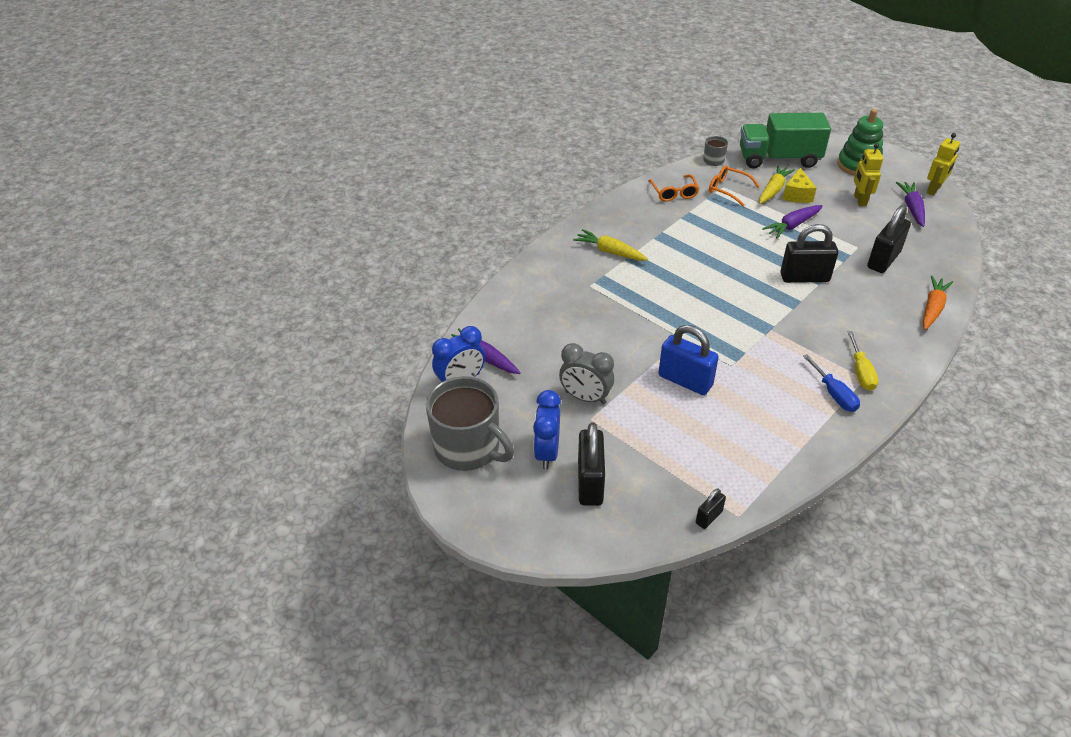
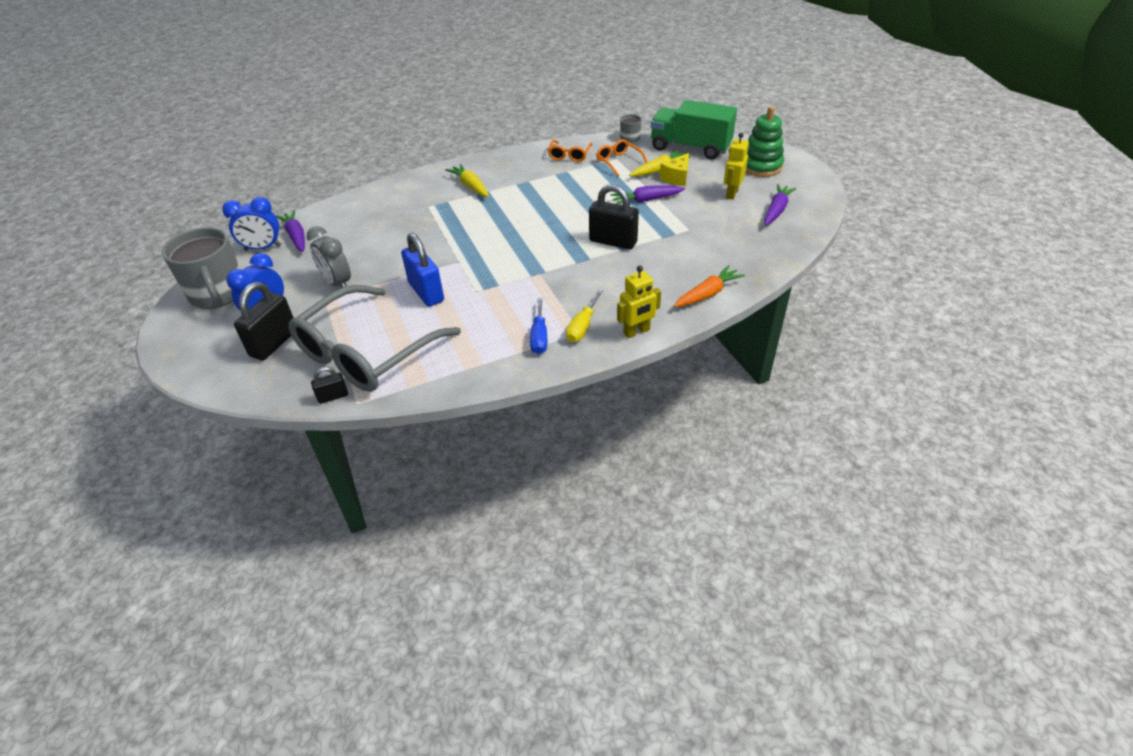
camera: 25 degrees right, 0 degrees up
(693, 461) = (367, 352): none -> grey glasses
(883, 260) = (702, 245): black padlock -> none
(934, 190) = (816, 200): yellow robot -> yellow robot (636, 331)

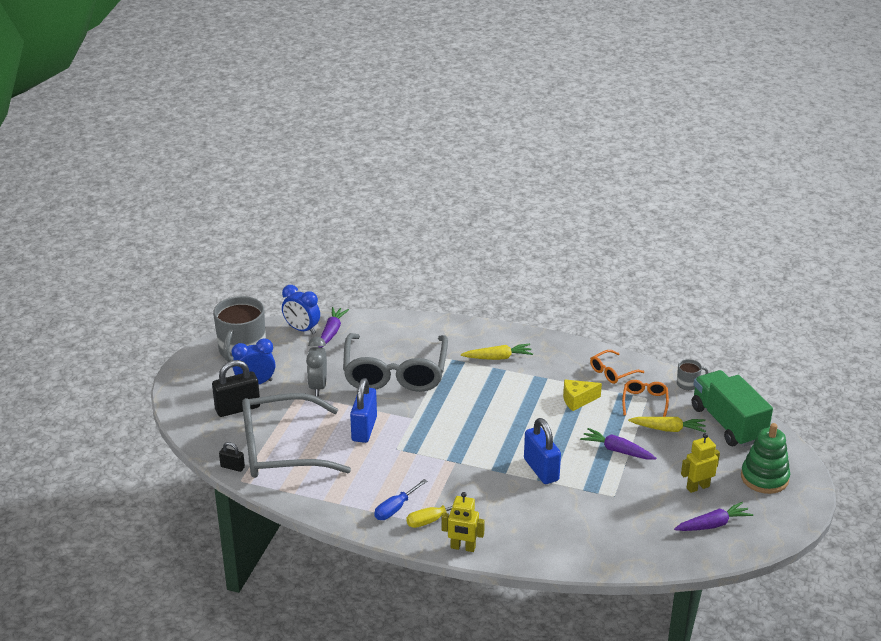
camera: 40 degrees right, 10 degrees down
(397, 237) = (395, 372): none -> grey glasses
(470, 186) = (497, 358): yellow carrot -> yellow carrot turned 75 degrees clockwise
(613, 241) = (541, 470): black padlock -> blue padlock
(677, 178) = (672, 445): yellow cheese -> yellow cheese (577, 400)
(707, 294) = (551, 554): orange carrot -> none

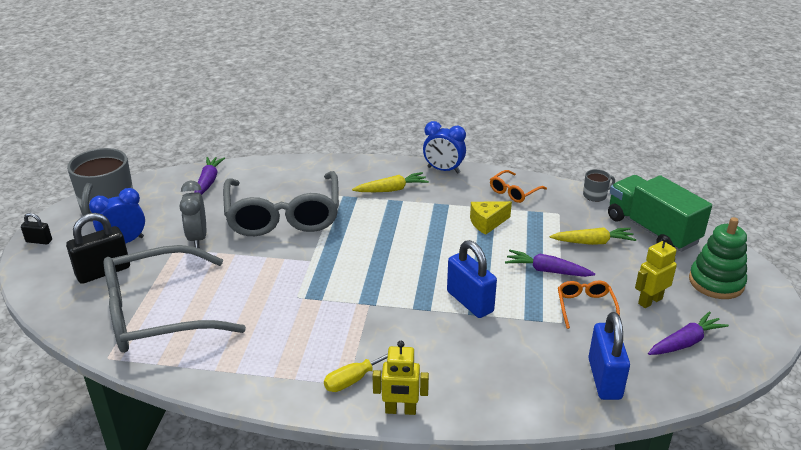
camera: 10 degrees left, 0 degrees up
(232, 467) = (97, 342): black padlock -> black padlock (39, 241)
(302, 329) = (175, 182): blue clock -> blue clock (443, 170)
(364, 429) = (256, 279): blue padlock -> blue padlock (604, 379)
(395, 508) = (307, 370): blue screwdriver -> none
(644, 402) = (558, 217): orange glasses -> orange glasses (585, 307)

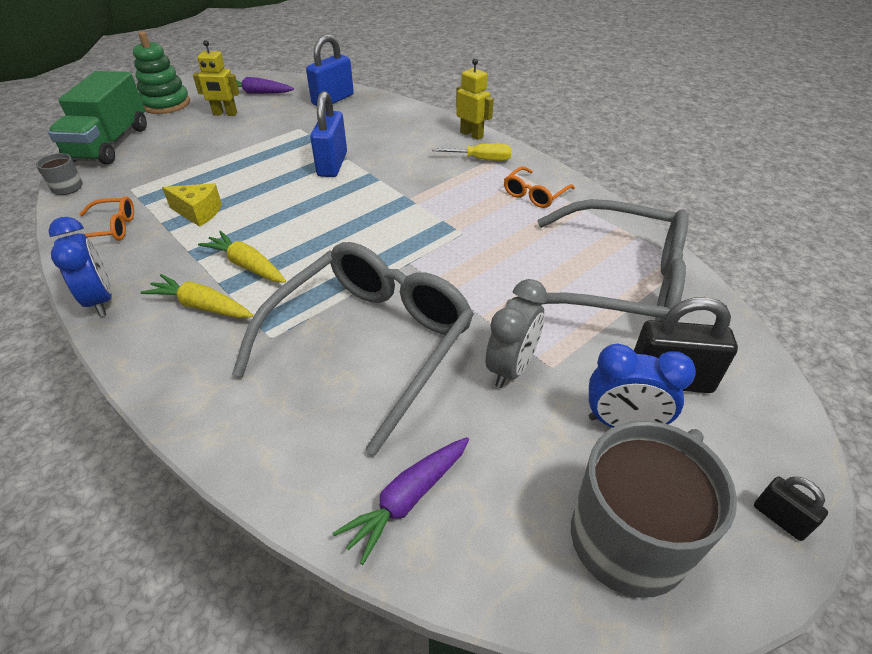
camera: 140 degrees left, 10 degrees up
(547, 271) = (240, 156): purple carrot -> none
(585, 307) = (268, 128): orange glasses -> orange glasses (535, 194)
(592, 242) = (167, 157): yellow carrot -> yellow carrot (247, 265)

